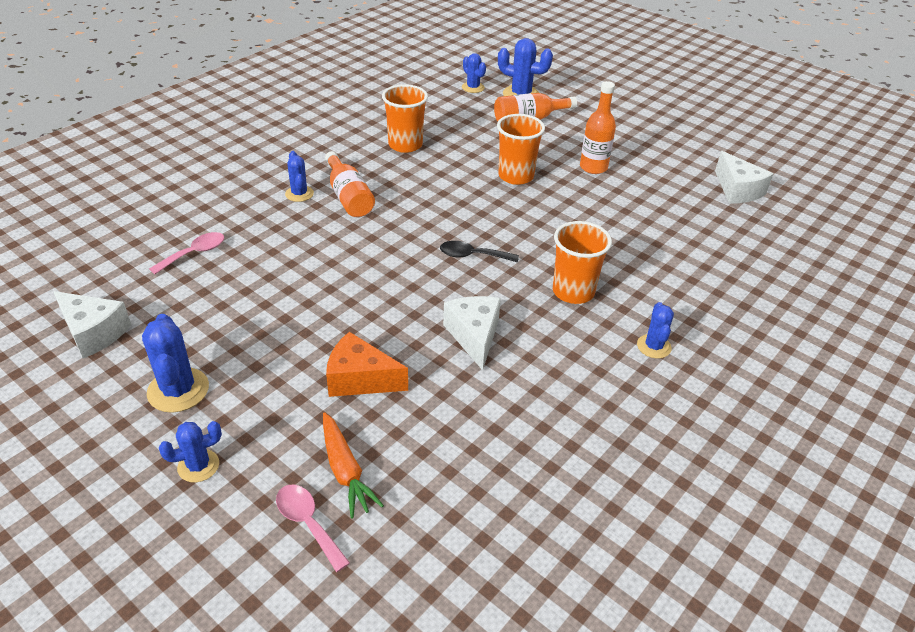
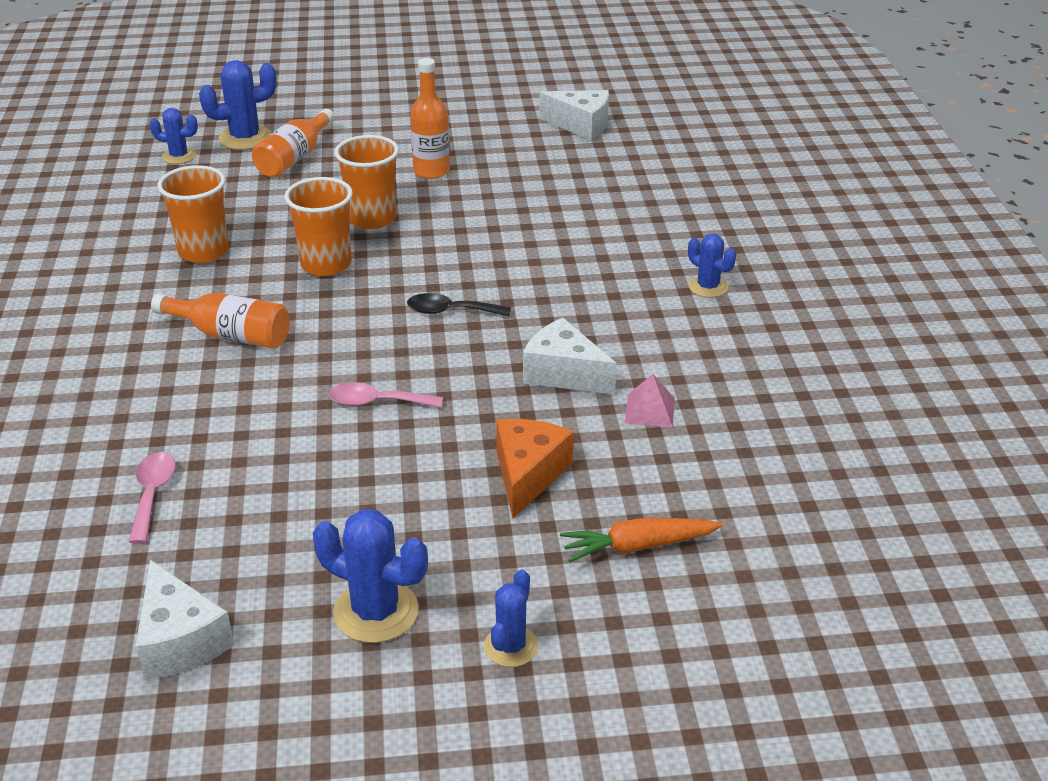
camera: 45 degrees left, 5 degrees down
(94, 333) = (180, 640): white cheese -> white cheese turned 75 degrees clockwise
(299, 194) = (168, 365): blue cactus -> none
(308, 523) = (675, 604): pink spoon -> pink spoon (377, 402)
(345, 471) = (638, 546): orange carrot -> orange carrot turned 150 degrees clockwise
(360, 379) = (528, 475): orange cheese -> orange cheese turned 135 degrees clockwise
(472, 255) = (450, 311): black spoon -> black spoon turned 45 degrees clockwise
(486, 396) = (650, 410): none -> pink pyramid
(573, 292) = (584, 286): orange cup -> orange cup (326, 264)

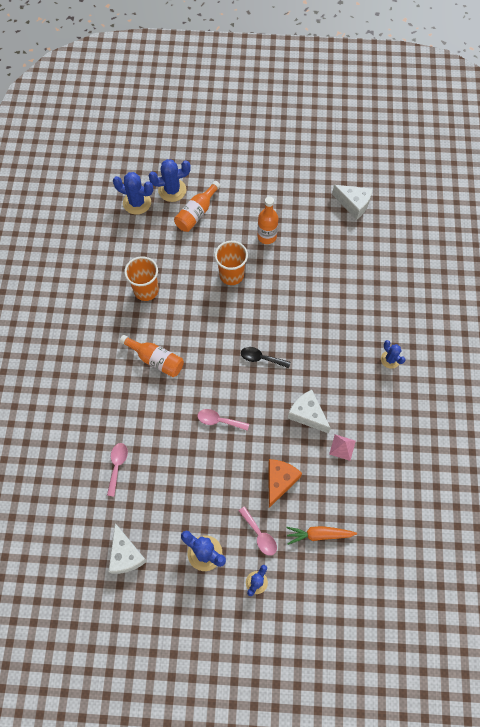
camera: 10 degrees right, 30 degrees up
(179, 156) = (137, 203): blue cactus -> blue cactus, size x1.60
(326, 264) = (205, 310): orange cup -> none
(501, 564) = (259, 535): none -> pink spoon

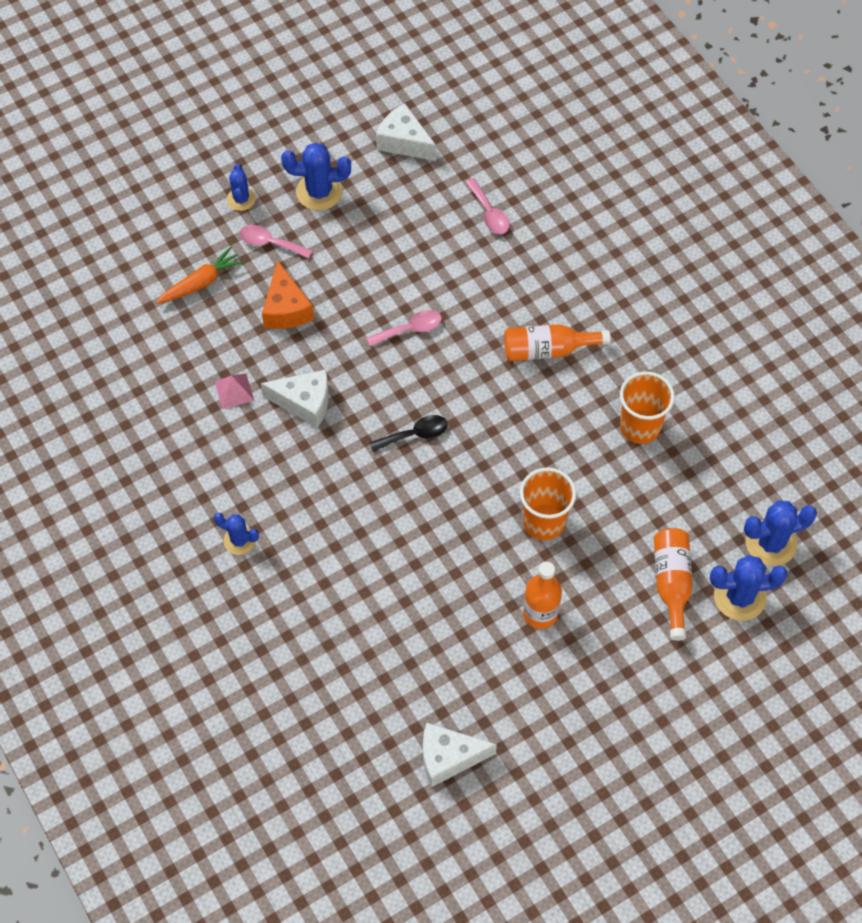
camera: 145 degrees right, 5 degrees down
(172, 190) = (739, 597): blue cactus -> blue cactus turned 45 degrees clockwise

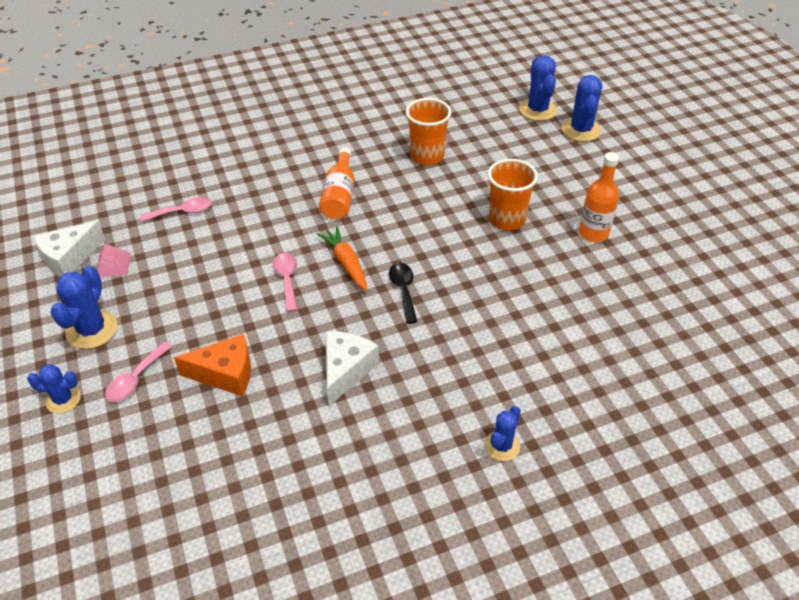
camera: 80 degrees left, 15 degrees down
(201, 282) = (158, 450): orange carrot -> orange carrot (346, 263)
(234, 391) = (314, 432): pink pyramid -> pink pyramid (113, 265)
(448, 758) = (734, 307): white cheese -> none
(671, 583) = (568, 160): orange bottle -> none

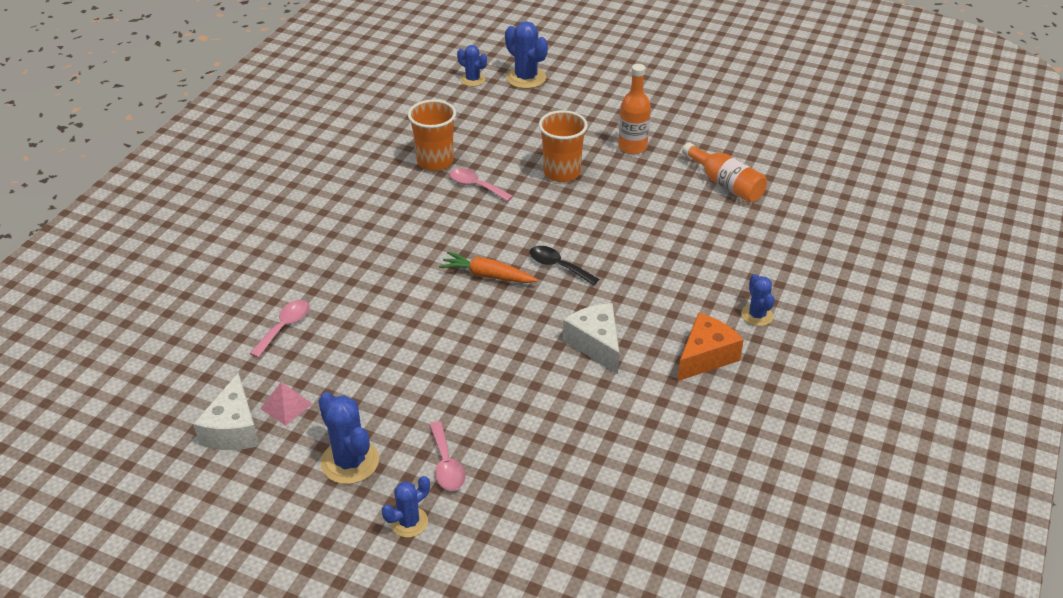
camera: 45 degrees left, 5 degrees down
(225, 374) = (512, 409): orange cheese -> orange cheese (705, 357)
(287, 280) = (458, 317): pink spoon -> pink spoon (475, 186)
(339, 195) = (407, 231): orange bottle -> orange bottle (725, 184)
(537, 110) = (472, 80): blue cactus -> blue cactus, size x0.62

